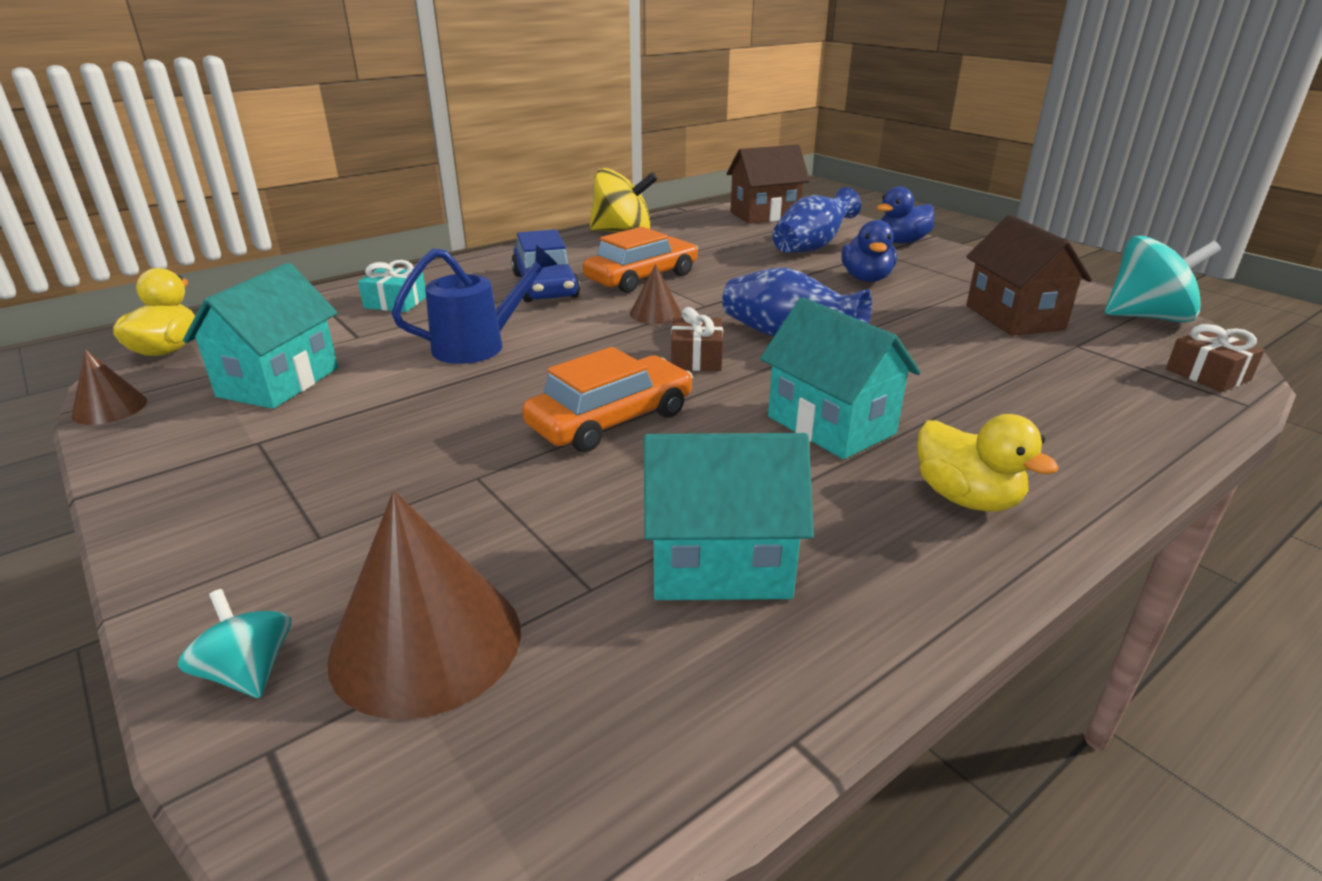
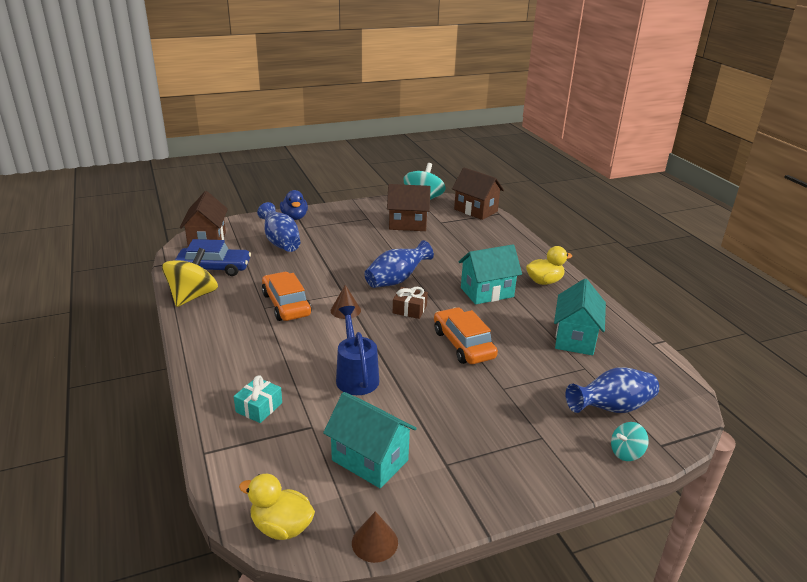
camera: 75 degrees left, 0 degrees up
(426, 642) = (611, 408): brown cone -> blue vase
(545, 286) = (274, 341): blue car -> blue car (214, 268)
(866, 279) = (339, 241): blue duck -> none
(1207, 375) = (475, 210): brown gift -> brown house

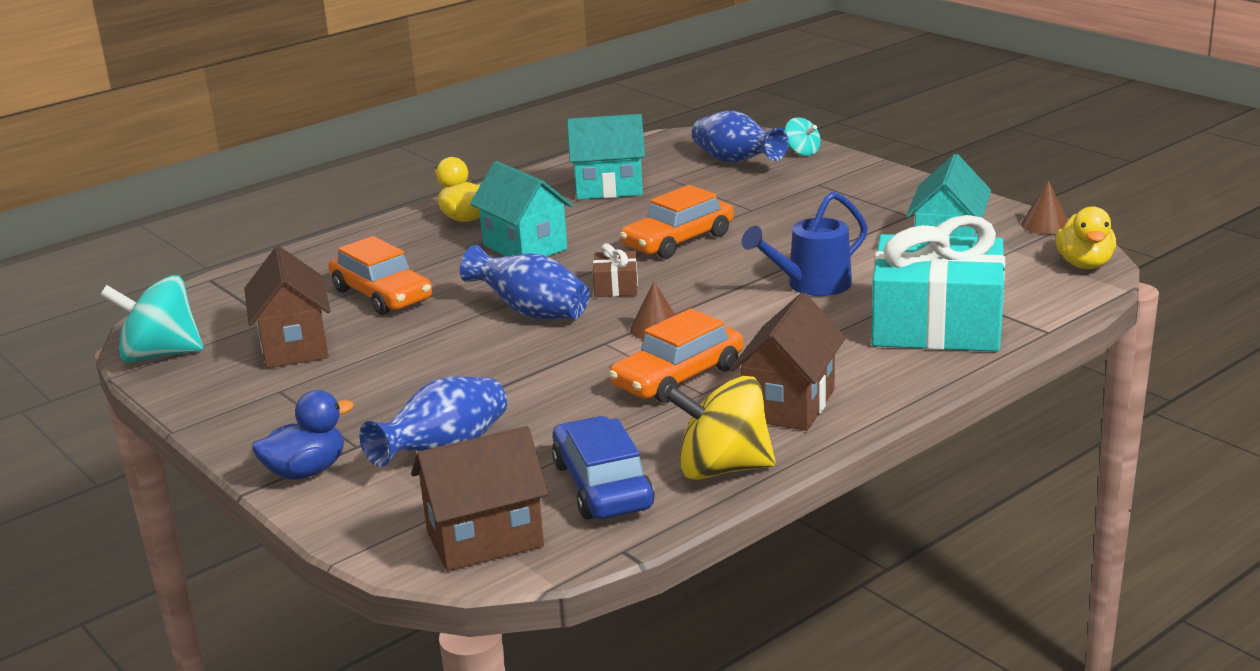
camera: 105 degrees left, 5 degrees down
(259, 407) = (937, 324): turquoise gift -> turquoise gift, size x2.42
(449, 247) = (382, 295): none -> orange car
(475, 210) = (202, 299): brown house -> brown house (789, 404)

